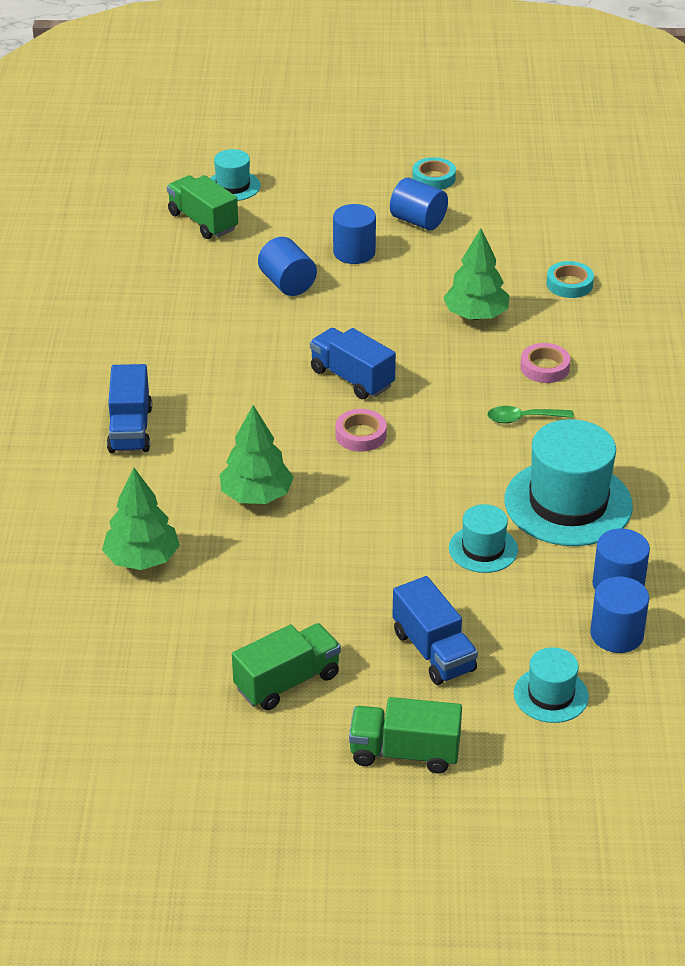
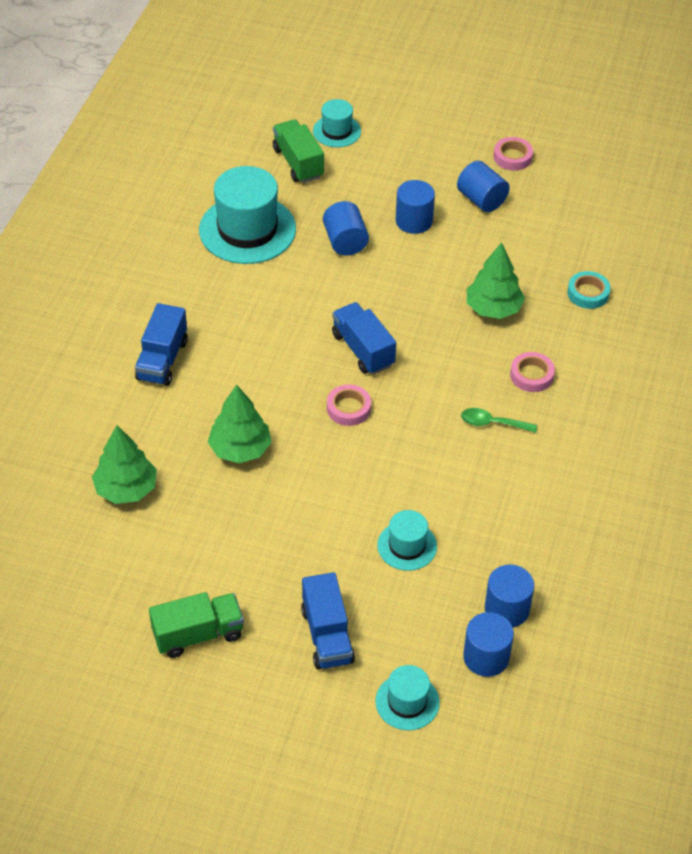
camera: 15 degrees right, 10 degrees up
(404, 753) = (266, 726): green truck -> none
(433, 178) = (512, 157): turquoise tape -> pink tape
(568, 503) = (497, 517): turquoise hat -> turquoise hat (247, 229)

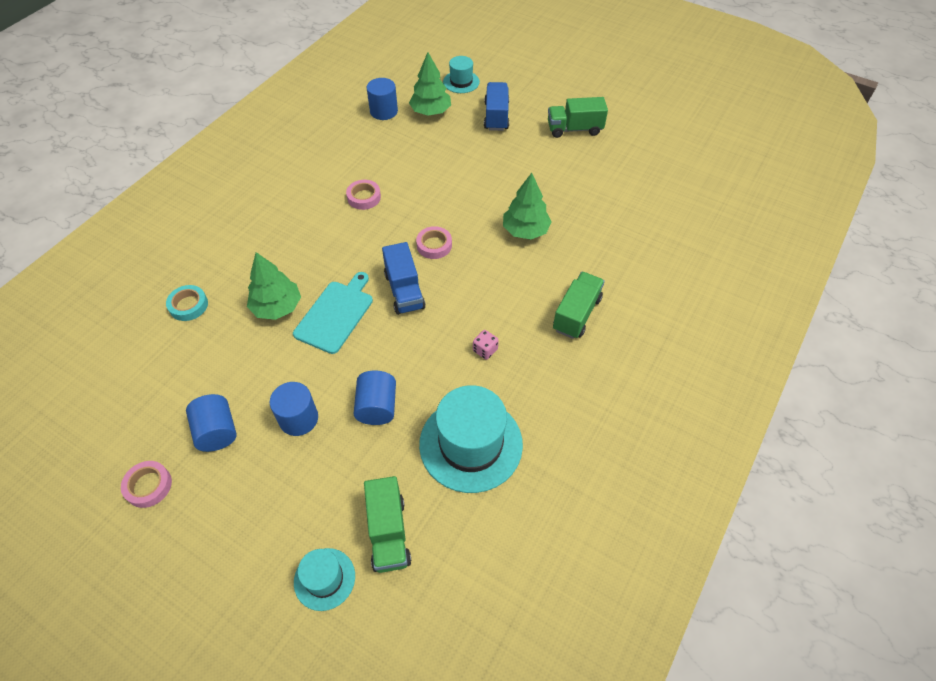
camera: 165 degrees left, 5 degrees up
(126, 489) = (614, 218): green tree -> green tree (431, 112)
(162, 360) = (576, 314): blue truck -> green truck
(255, 307) = (485, 350): none -> pink dice
(407, 546) = (429, 152): turquoise hat -> none
(427, 313) = (335, 314): none -> turquoise cutting board
(486, 657) = (408, 93): blue cylinder -> none
(492, 423) = (332, 215): green spoon -> none
(531, 375) = (281, 244): pink tape -> pink tape (364, 197)

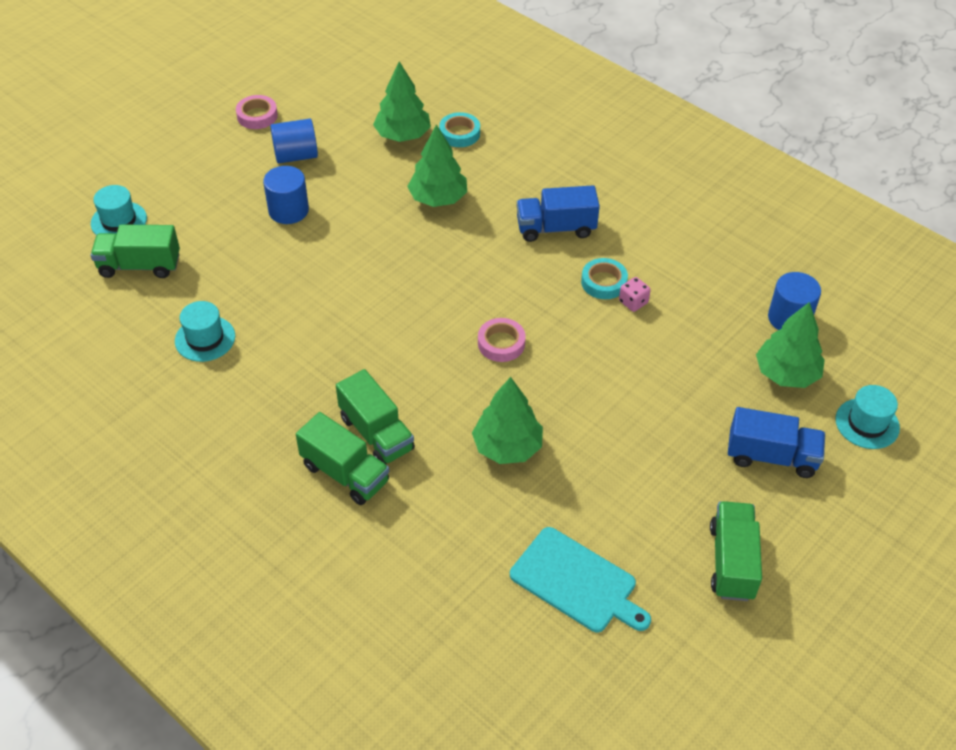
camera: 100 degrees right, 5 degrees down
(189, 348) = (402, 135): none -> green tree
(335, 314) = (414, 244): turquoise cutting board -> turquoise cutting board (577, 582)
(364, 197) = (603, 282): pink tape -> turquoise tape
(377, 407) = (279, 269): blue cylinder -> none
(404, 291) = (432, 306): blue truck -> blue truck (556, 228)
(471, 444) = (205, 338): turquoise hat -> turquoise hat, size x0.53
(485, 350) = (320, 369): pink dice -> pink dice (633, 302)
(536, 303) = (376, 433): none -> green truck

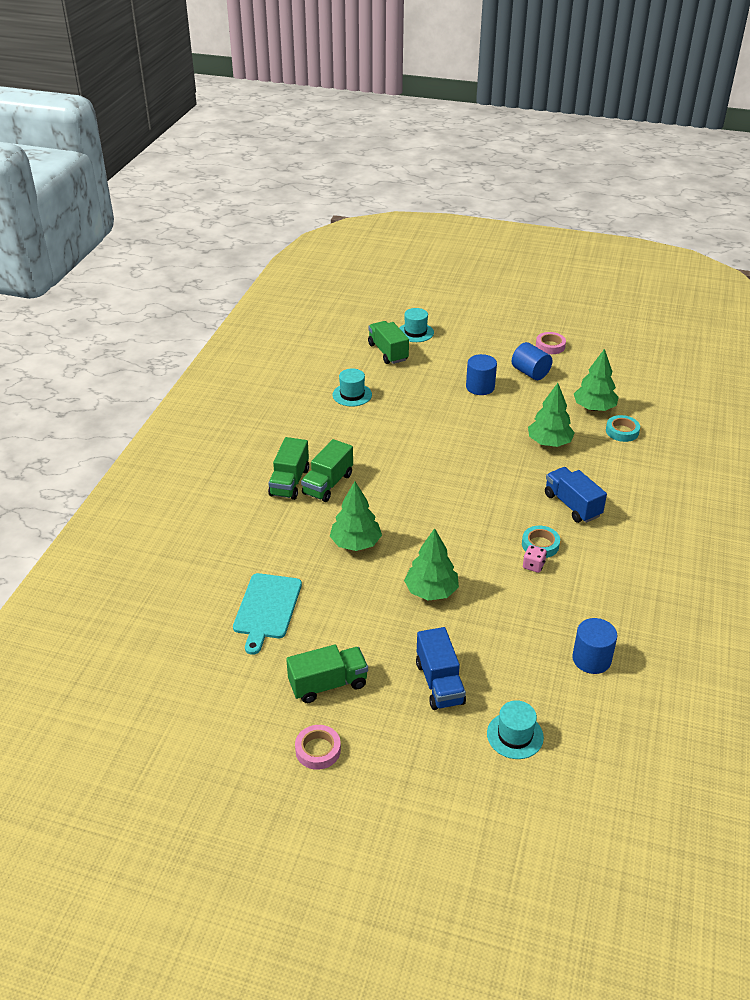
camera: 65 degrees right, 10 degrees down
(501, 343) = (442, 513): pink tape -> pink tape (318, 750)
(786, 374) = (530, 671): green tree -> green tree (431, 591)

